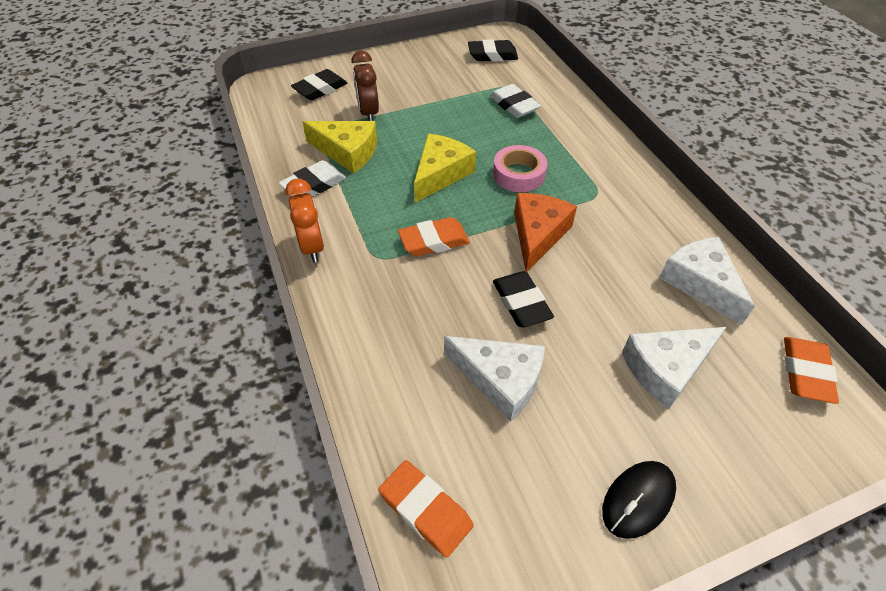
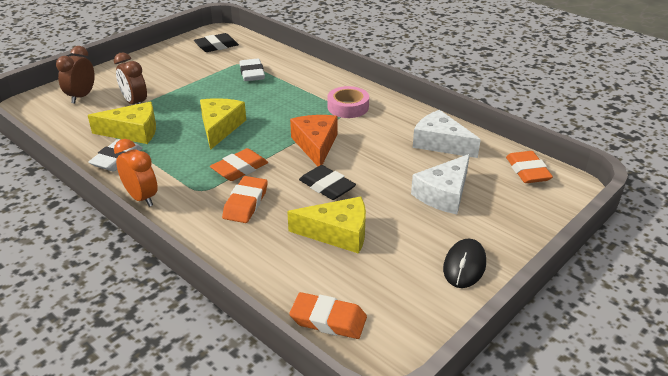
camera: 25 degrees left, 15 degrees down
(320, 89) = (81, 96): black eraser -> brown clock
(416, 294) = (246, 203): none -> orange eraser
(500, 380) = (338, 233): white cheese -> yellow cheese
(514, 105) = (252, 73): white eraser -> white eraser turned 45 degrees clockwise
(518, 174) = (281, 114): pink tape -> pink tape (348, 107)

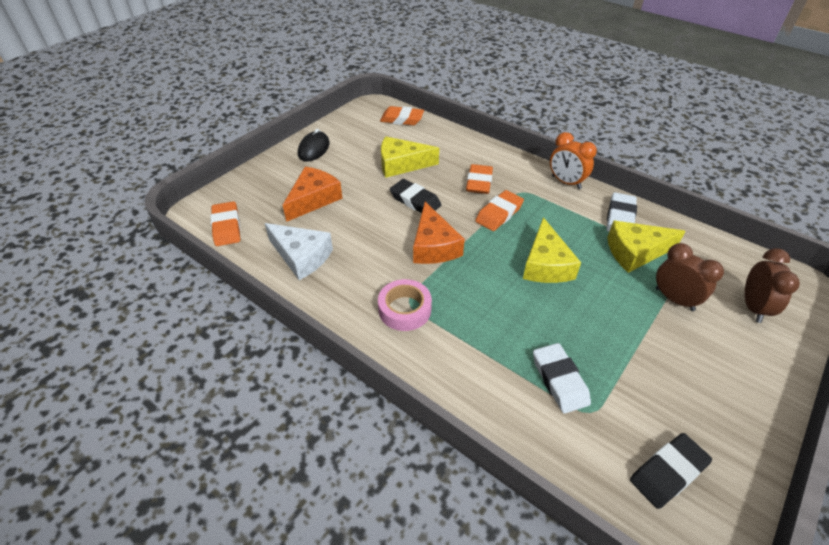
camera: 175 degrees right, 10 degrees up
(444, 194) = (313, 199): white cheese -> orange cheese

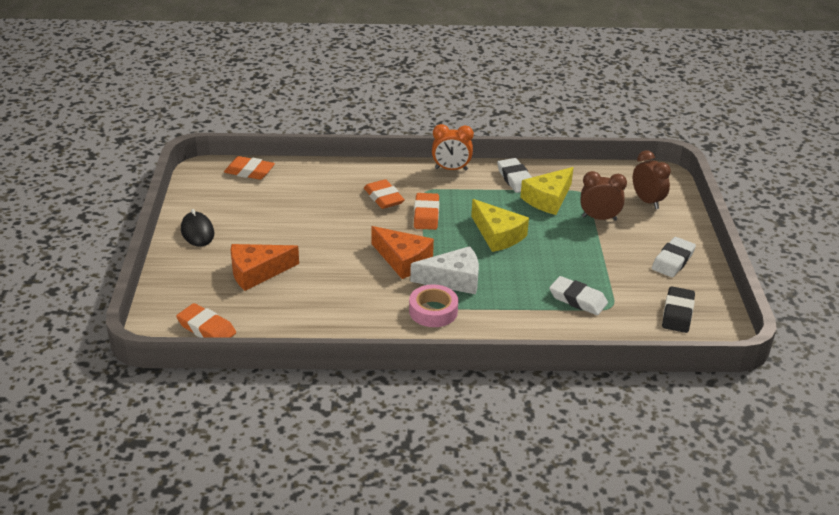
camera: 40 degrees left, 10 degrees down
(301, 256) = (306, 317): white cheese -> white cheese (453, 279)
(313, 199) = (257, 272): orange cheese -> orange cheese turned 105 degrees counterclockwise
(401, 164) = (299, 211): yellow cheese -> none
(402, 119) = (249, 172): orange eraser -> orange eraser turned 45 degrees clockwise
(415, 201) = (348, 234): black eraser -> none
(723, 397) = (673, 261): none -> white eraser

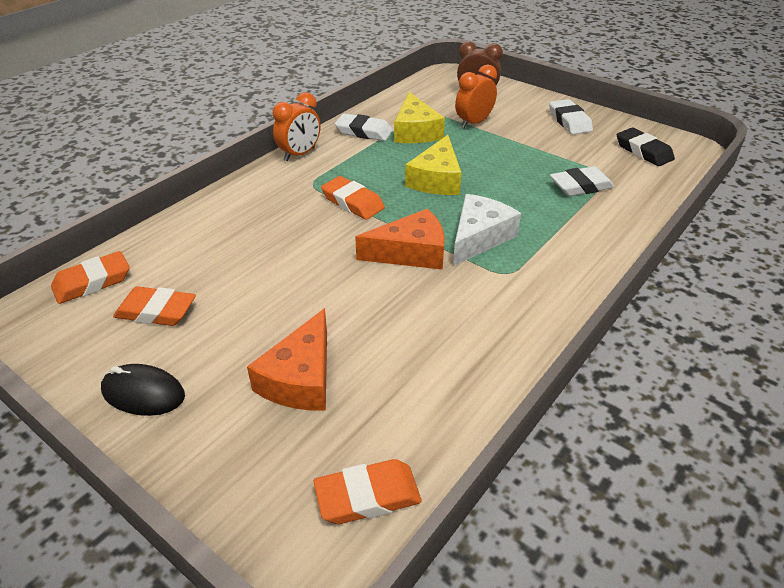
camera: 50 degrees left, 5 degrees up
(383, 198) = (288, 213): orange eraser -> orange eraser (156, 311)
(433, 311) = (520, 275): pink tape -> none
(498, 235) = (436, 179): yellow cheese -> yellow cheese turned 105 degrees clockwise
(599, 218) = (473, 123): brown clock -> orange clock

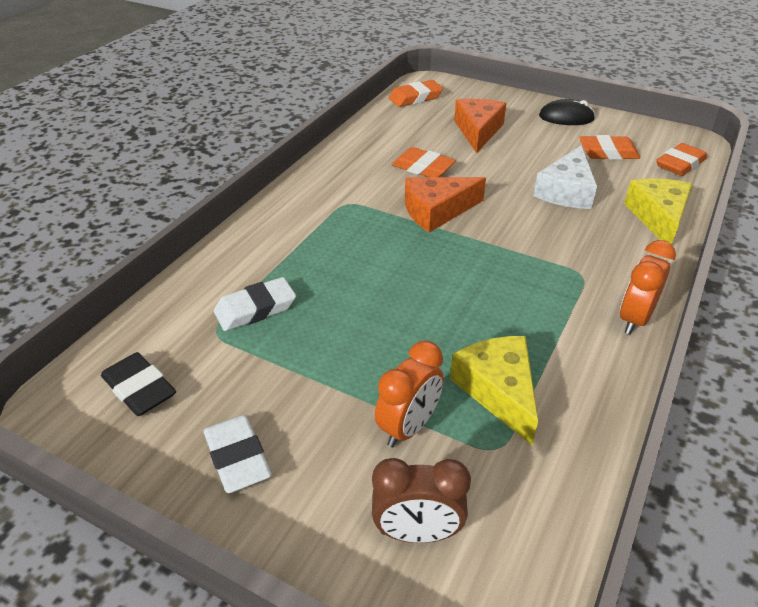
camera: 170 degrees right, 0 degrees up
(352, 202) = (520, 256): orange eraser -> orange eraser (423, 168)
(364, 132) = (577, 378): white eraser -> none
(436, 179) = (437, 298): yellow cheese -> yellow cheese (658, 217)
(479, 237) = (375, 232): white cheese -> white cheese (566, 191)

